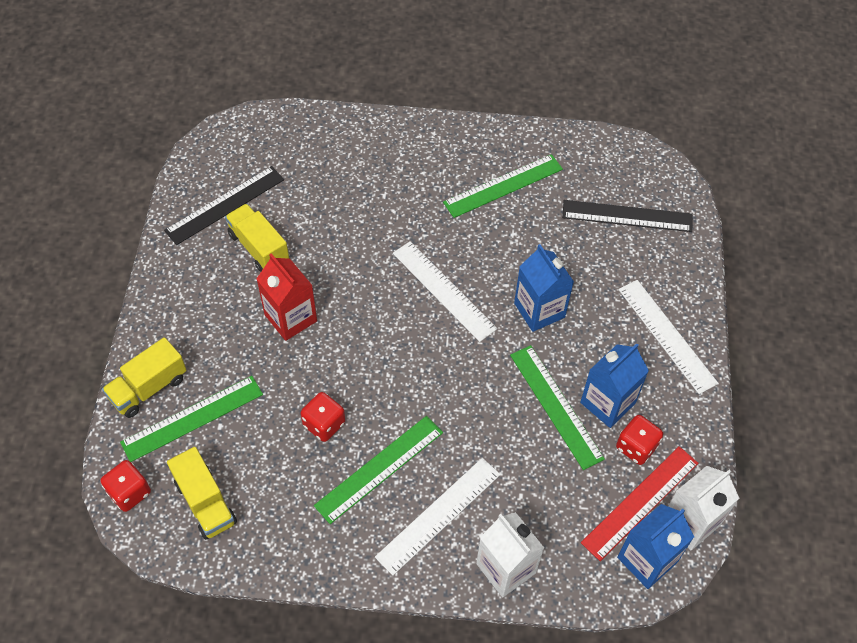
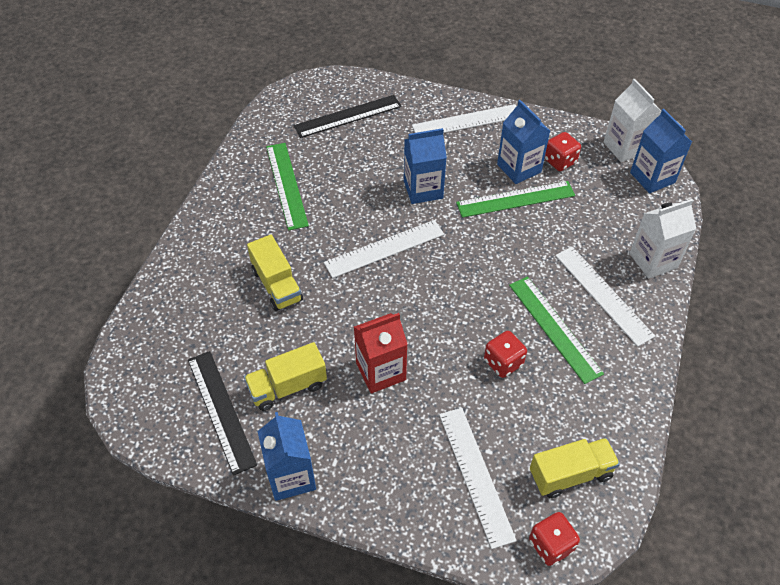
camera: 75 degrees left, 5 degrees down
(148, 388) = (431, 513): yellow truck -> yellow truck (277, 285)
(169, 272) = (291, 476): none -> blue carton
(192, 418) = (476, 475): green ruler -> white ruler
(627, 216) = (348, 116): black ruler -> black ruler turned 45 degrees clockwise
(640, 502) = (605, 170): red ruler -> none

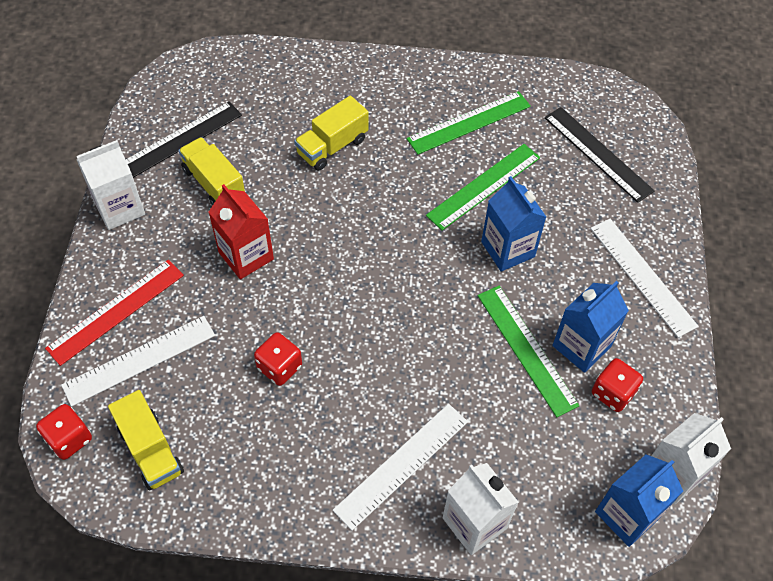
camera: 75 degrees right, 5 degrees up
(291, 476) = (119, 208): blue carton -> white carton
(384, 249) = (407, 228): white ruler -> none
(417, 491) = (116, 311): none -> red ruler
(554, 328) = (338, 414): green ruler -> green ruler (483, 186)

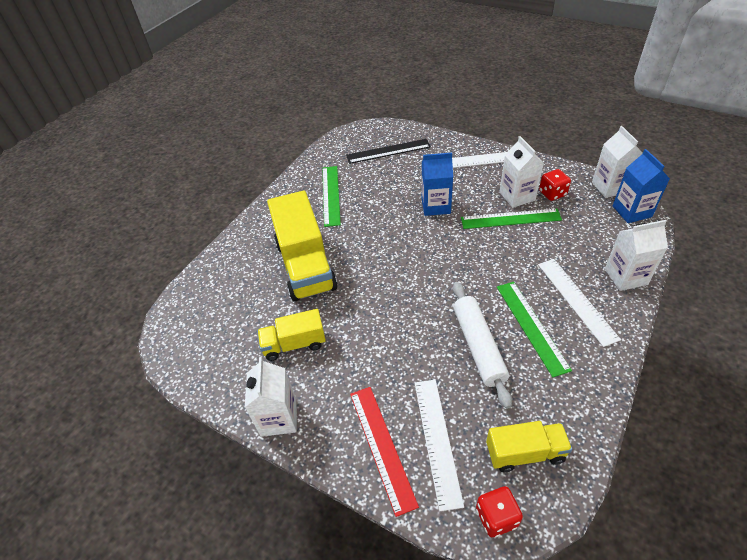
camera: 60 degrees left, 10 degrees down
(180, 140) = (238, 356): black ruler -> none
(246, 256) = (372, 341): red carton -> none
(279, 367) = (478, 346): red dice -> white rolling pin
(332, 146) = (305, 265): yellow truck -> yellow truck, size x1.82
(483, 186) = (383, 202): green ruler -> green ruler (531, 326)
(581, 346) = (517, 196): blue carton -> white carton

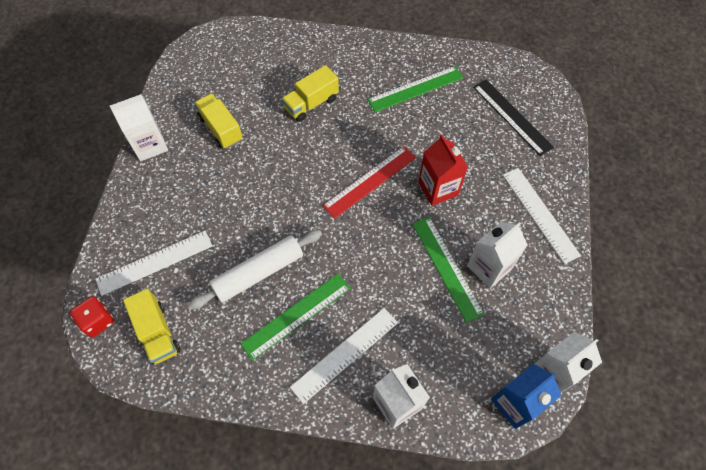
camera: 65 degrees right, 15 degrees up
(305, 265) = (311, 103): yellow truck -> yellow truck, size x0.55
(382, 446) = (141, 224): red ruler -> red ruler (370, 181)
(436, 206) = (438, 188): blue carton -> red carton
(552, 193) = (511, 305): red dice -> none

